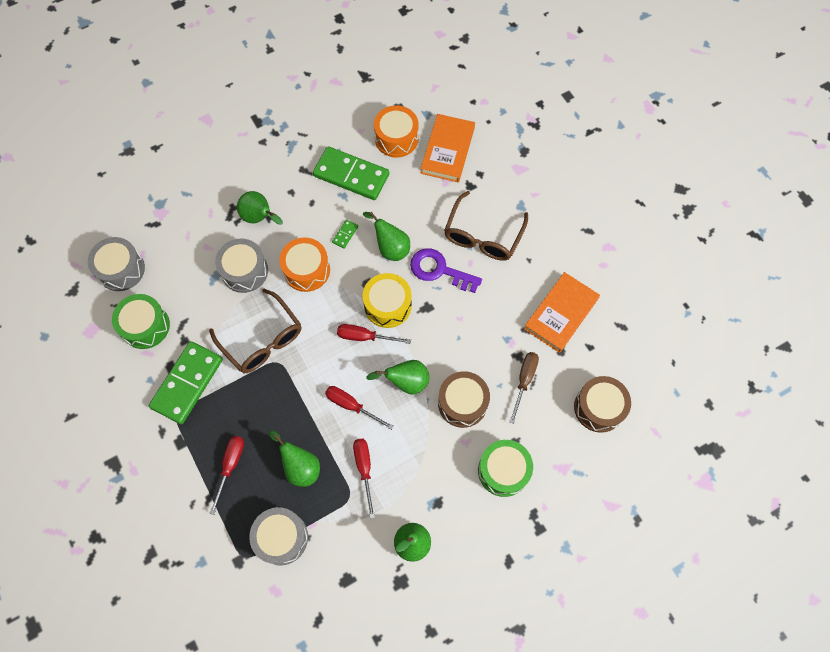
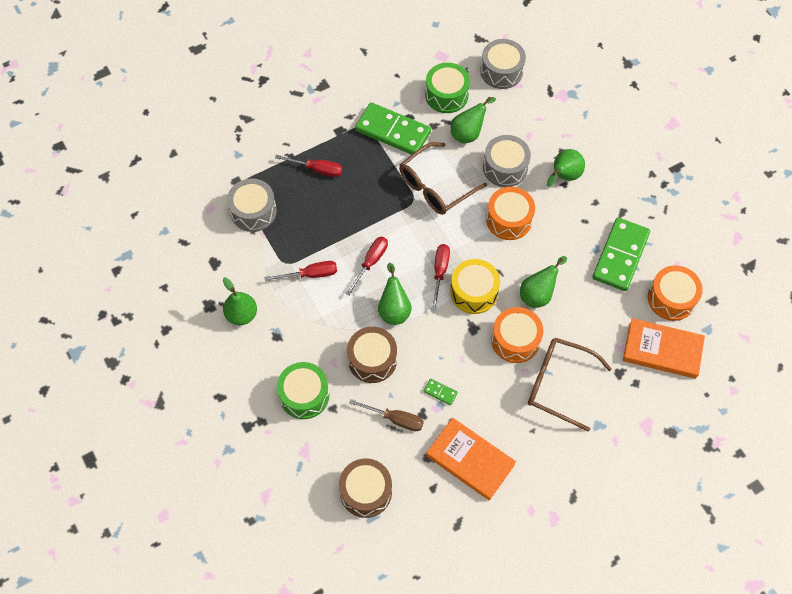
camera: 90 degrees right, 5 degrees down
(300, 466) = (315, 223): green pear -> green pear (468, 133)
(345, 234) = (550, 252): green domino -> green domino (440, 392)
(439, 270) = (515, 340): purple key -> orange drum

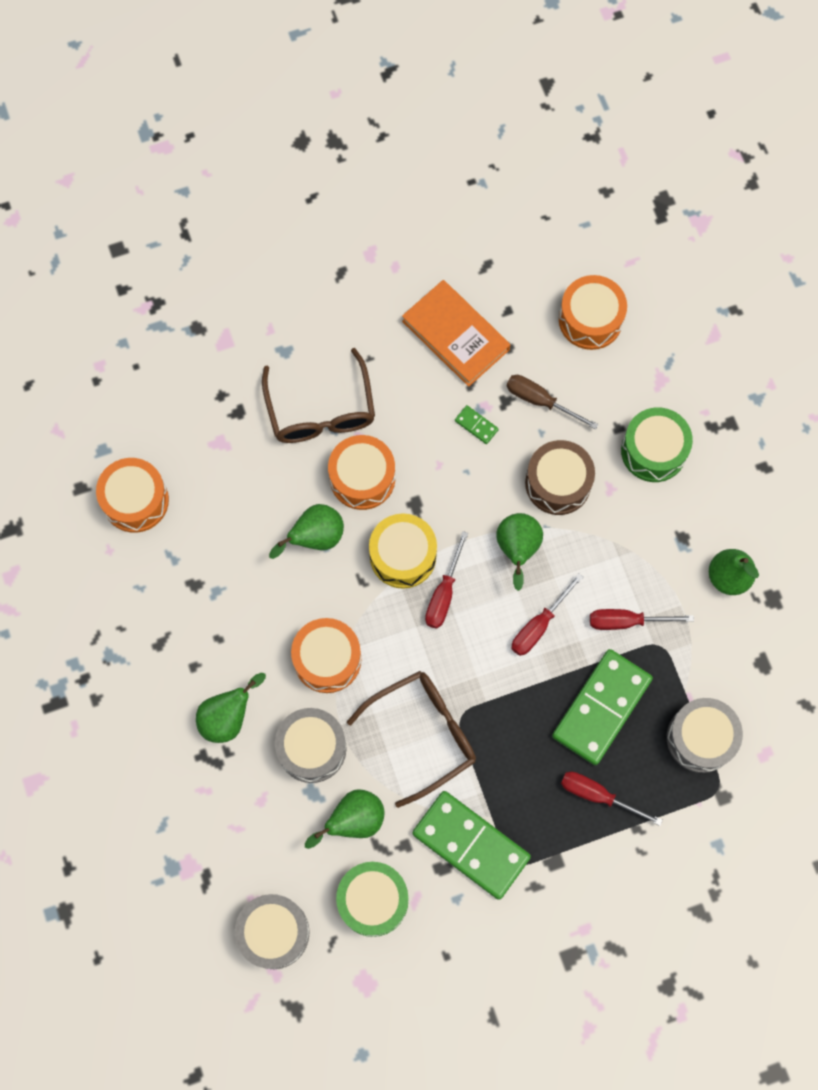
camera: 170 degrees left, 10 degrees up
(366, 492) = (590, 319): brown drum -> orange drum
(558, 384) = (321, 410): brown glasses -> brown glasses turned 45 degrees clockwise
(620, 256) = (184, 575): green domino -> green domino (602, 708)
(662, 350) = (172, 432): orange book -> none

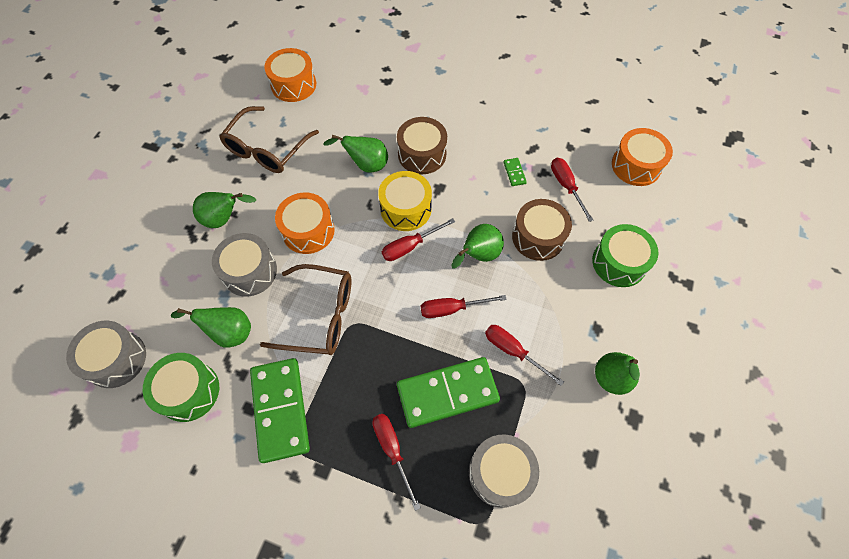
camera: 40 degrees right, 10 degrees down
(321, 410) = (431, 108): brown glasses -> brown glasses (267, 149)
(362, 478) = (422, 154): orange drum -> brown drum
(455, 335) = (543, 122): orange book -> none
(540, 401) = (566, 186): brown screwdriver -> red screwdriver

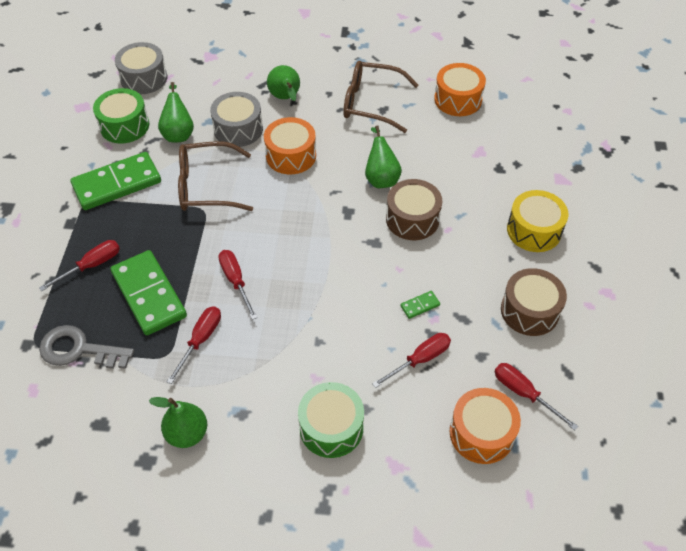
camera: 75 degrees right, 10 degrees down
(320, 316) = (206, 186): brown glasses -> brown glasses turned 90 degrees clockwise
(406, 209) = (339, 221): yellow drum -> yellow drum (534, 230)
(410, 246) = (296, 234): red screwdriver -> red screwdriver (524, 393)
(478, 255) = (302, 291): green pear -> none
(500, 473) = (79, 349): grey drum -> grey key
(538, 237) = (341, 341): brown drum -> brown drum (529, 311)

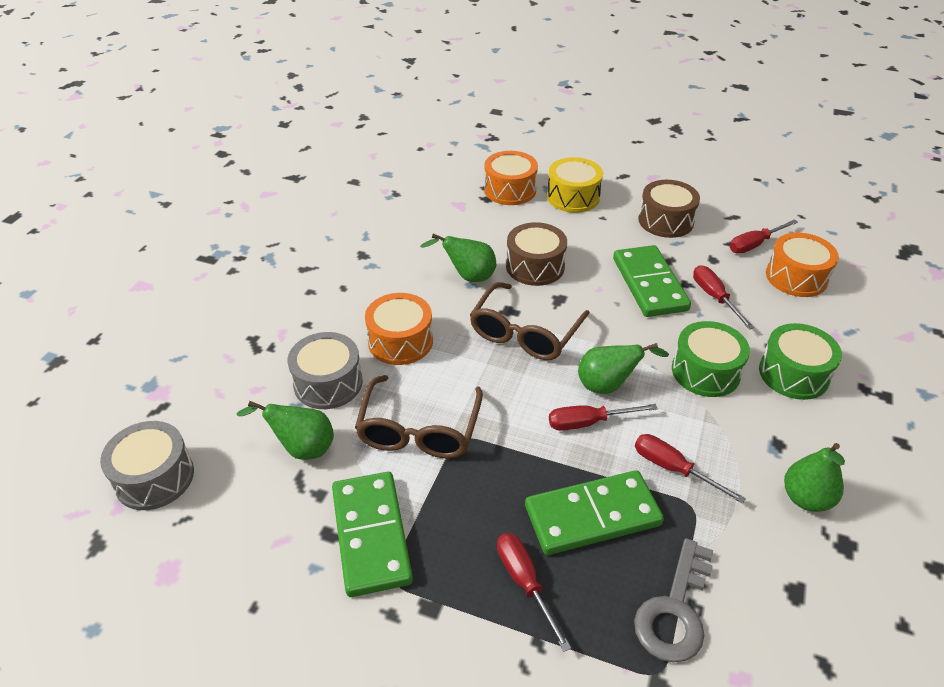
camera: 75 degrees left, 10 degrees down
(124, 126) = (249, 514): green drum -> green drum (705, 371)
(285, 98) = (296, 329): green pear -> green pear (608, 385)
(371, 103) = (347, 261): brown glasses -> brown glasses (525, 333)
(420, 305) = (649, 284): green domino -> green domino, size x2.49
(458, 99) = (377, 202): orange drum -> orange drum (510, 190)

